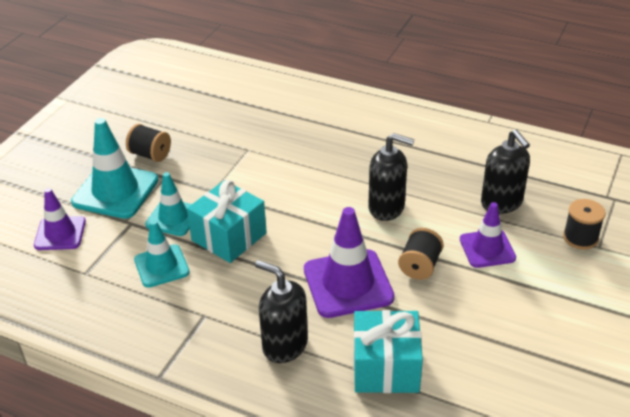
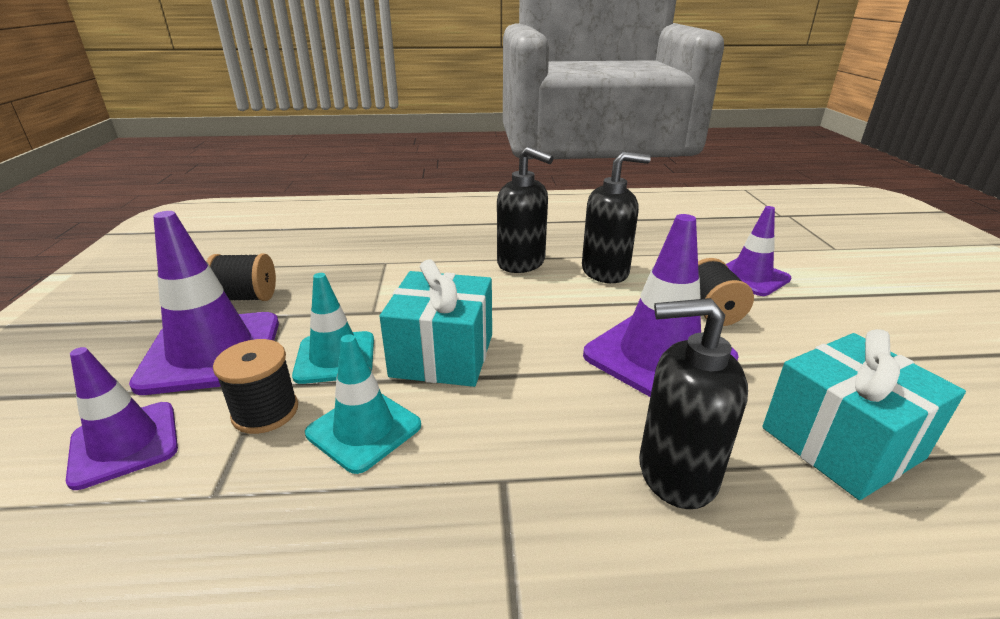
camera: 30 degrees left, 10 degrees down
(115, 191) = (211, 352): turquoise traffic cone -> purple traffic cone
(501, 203) = (707, 240): black soap dispenser -> black soap dispenser (521, 263)
(580, 238) = (810, 246): black spool -> black spool (265, 412)

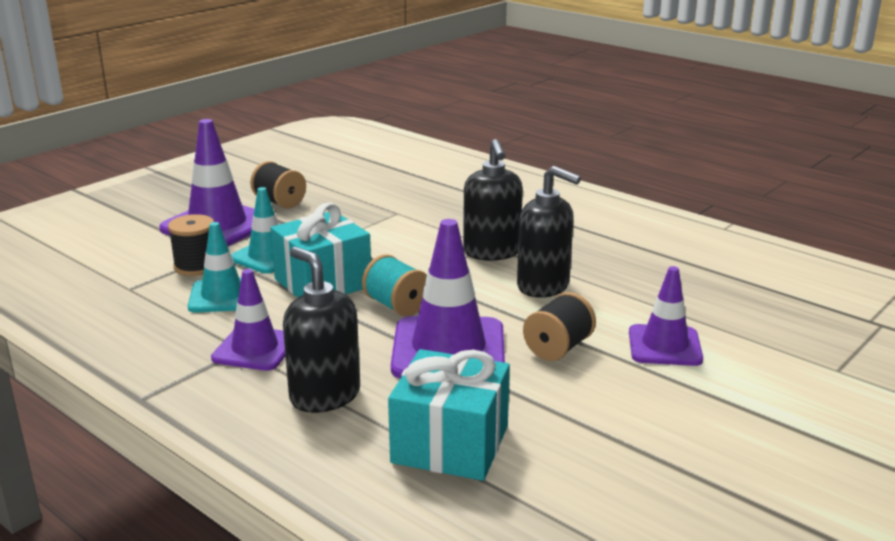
camera: 45 degrees right, 5 degrees down
(125, 444) = (128, 251): purple traffic cone -> purple traffic cone (255, 349)
(546, 341) = (396, 306): none -> turquoise spool

